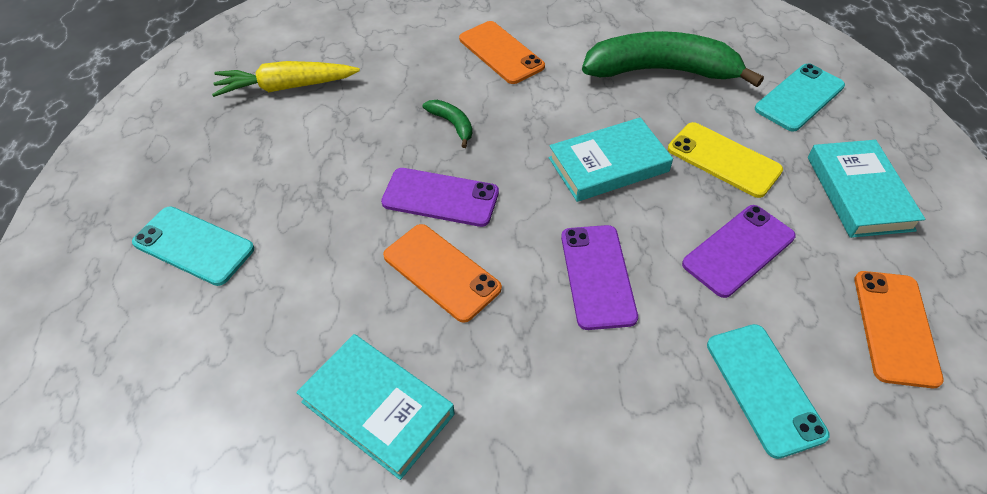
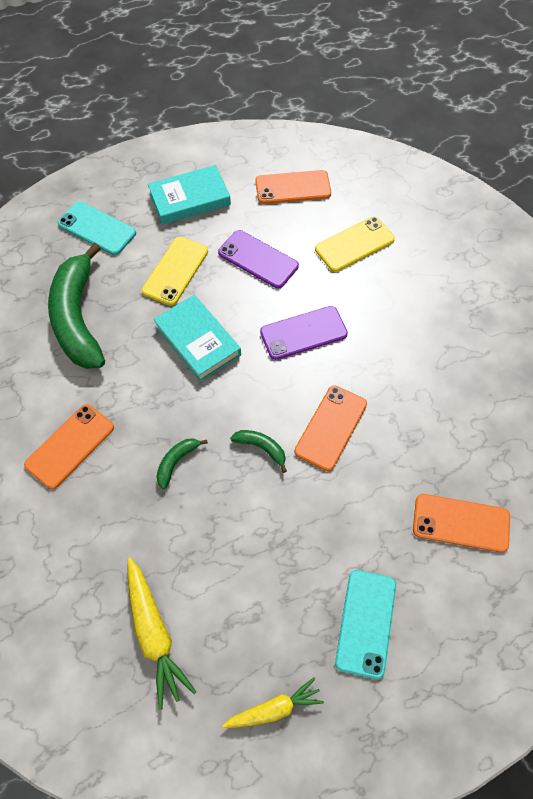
camera: 105 degrees left, 10 degrees up
(167, 155) = (274, 708): none -> yellow carrot
(246, 384) = (461, 523): none -> orange phone
(377, 408) = (444, 435): turquoise book -> none
(440, 197) = (261, 448): purple phone -> green banana
(764, 388) = (354, 244): turquoise phone -> yellow phone

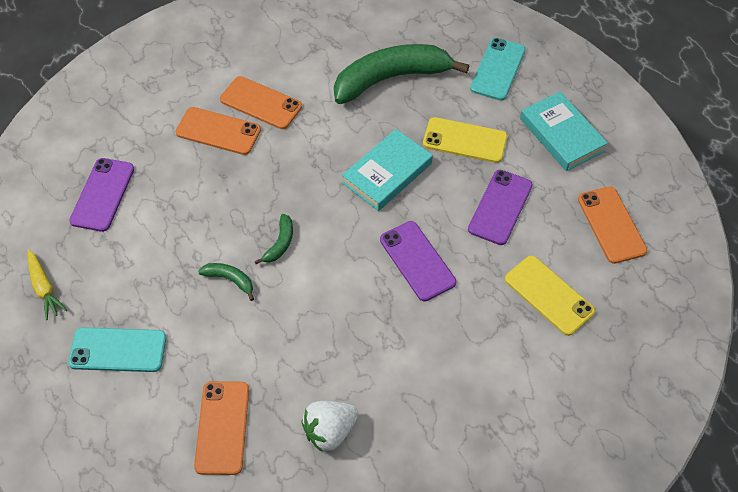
camera: 80 degrees right, 5 degrees down
(154, 634) = (102, 194): yellow carrot -> purple phone
(176, 462) = (256, 180): green banana -> green banana (230, 280)
(331, 427) = (311, 299): orange phone -> orange phone (218, 131)
(469, 430) = (330, 431): none -> white strawberry

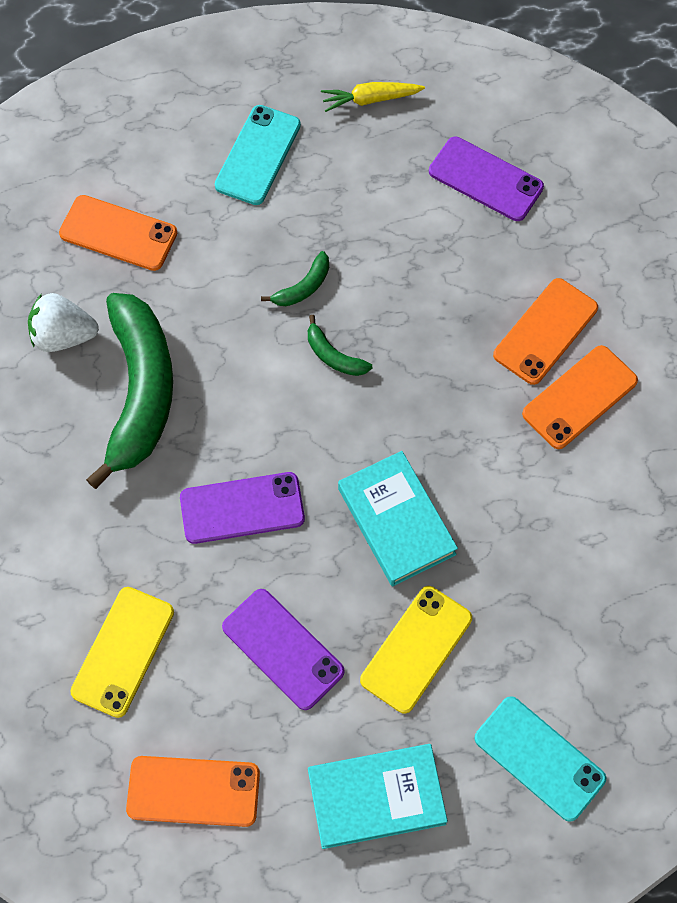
camera: 110 degrees right, 10 degrees up
(330, 431) = (63, 336): white strawberry -> white strawberry turned 75 degrees counterclockwise
(391, 79) = (570, 589): green banana -> green banana (140, 392)
(549, 295) = (123, 651): yellow phone -> yellow phone turned 45 degrees counterclockwise

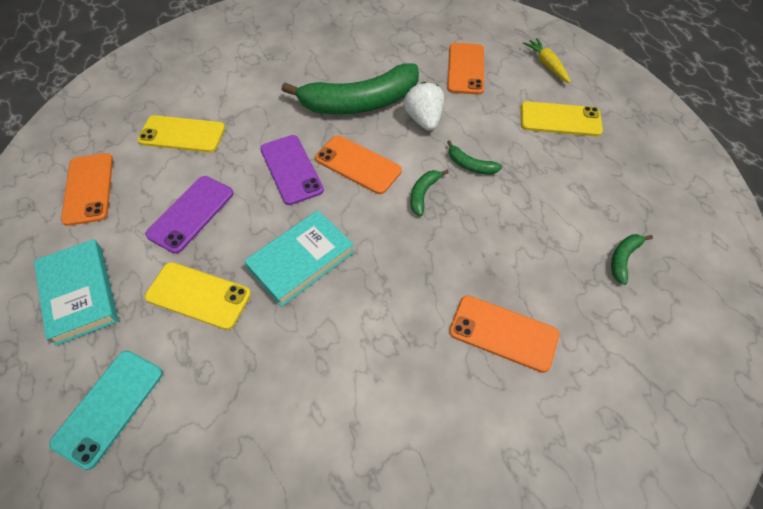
camera: 75 degrees right, 10 degrees down
(63, 336) = (385, 62): white strawberry -> white strawberry (424, 119)
(258, 155) = (560, 119): turquoise phone -> yellow phone
(370, 99) = (645, 170): yellow carrot -> yellow carrot (546, 65)
(485, 179) = (623, 259): purple phone -> green banana
(579, 397) = (451, 374): orange phone -> orange phone (358, 164)

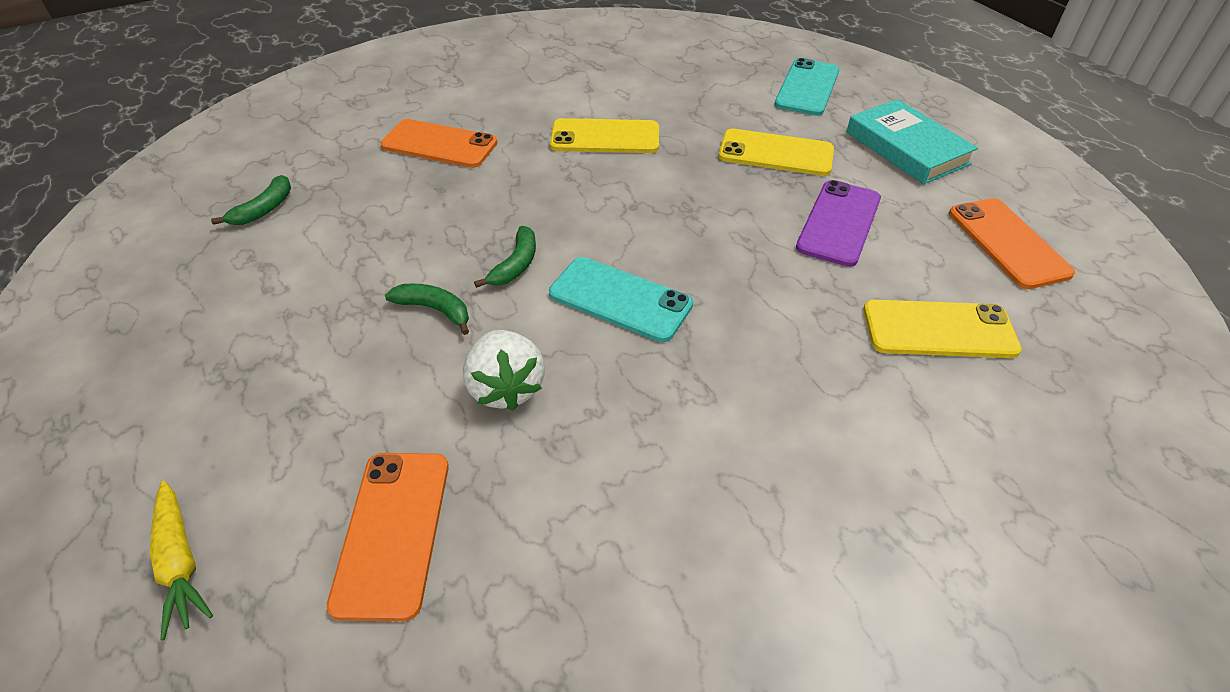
camera: 175 degrees right, 10 degrees down
(291, 169) = (725, 286): purple phone -> none
(301, 260) = (671, 186): turquoise book -> none
(358, 164) = (620, 299): orange phone -> turquoise phone
(359, 103) = (636, 417): green banana -> none
(560, 119) = (234, 406): yellow phone -> yellow phone (605, 137)

